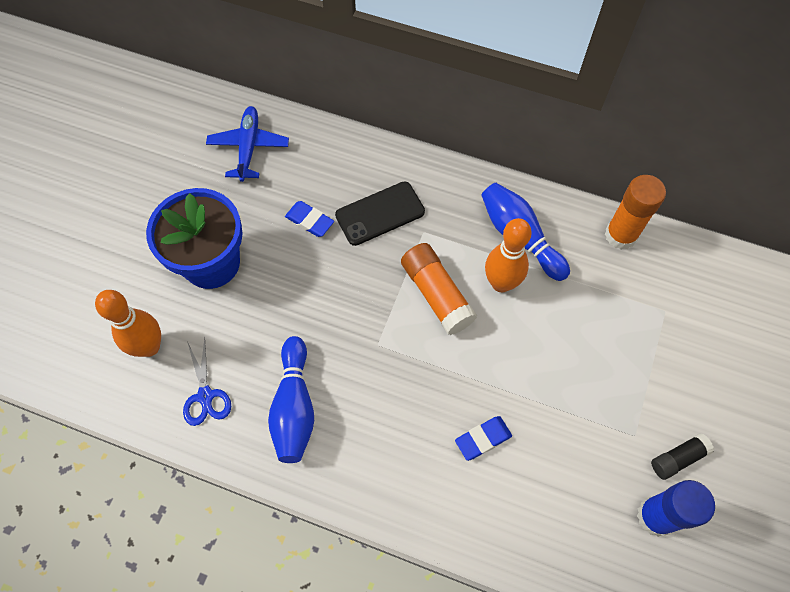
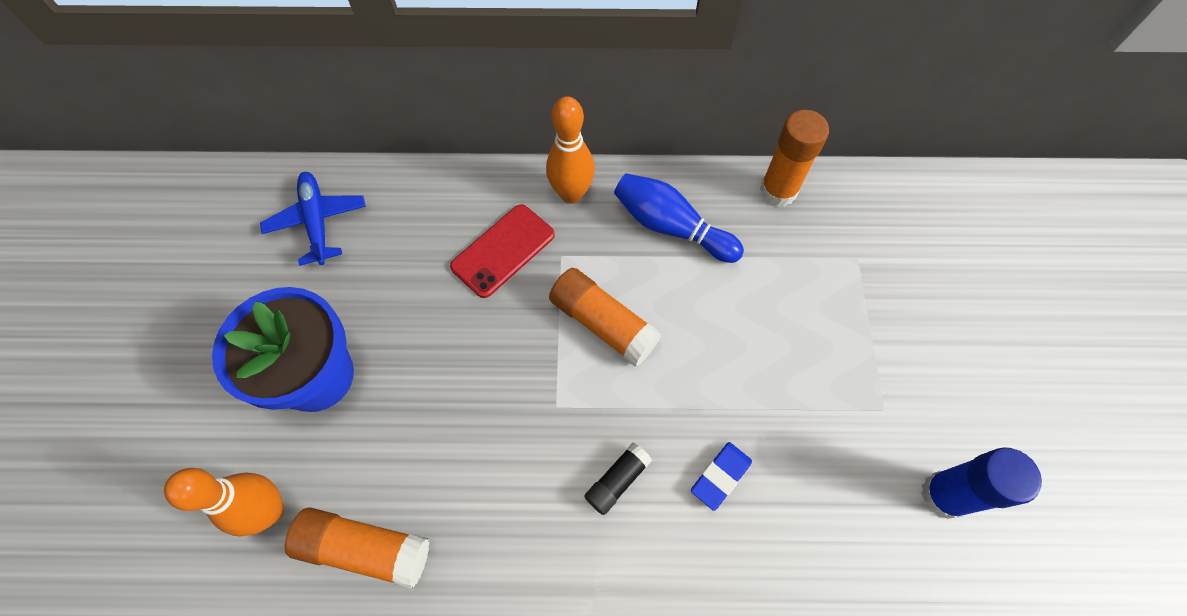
camera: 20 degrees left, 0 degrees up
(205, 396) = (365, 548): blue scissors -> orange glue stick
(294, 407) = (483, 521): blue bowling pin -> none
(309, 221) = (422, 285): blue eraser -> none
(380, 213) = (503, 251): black phone -> red phone
(501, 283) = (671, 286): orange bowling pin -> orange bowling pin (571, 194)
(678, 458) = (939, 419): black glue stick -> black glue stick (617, 480)

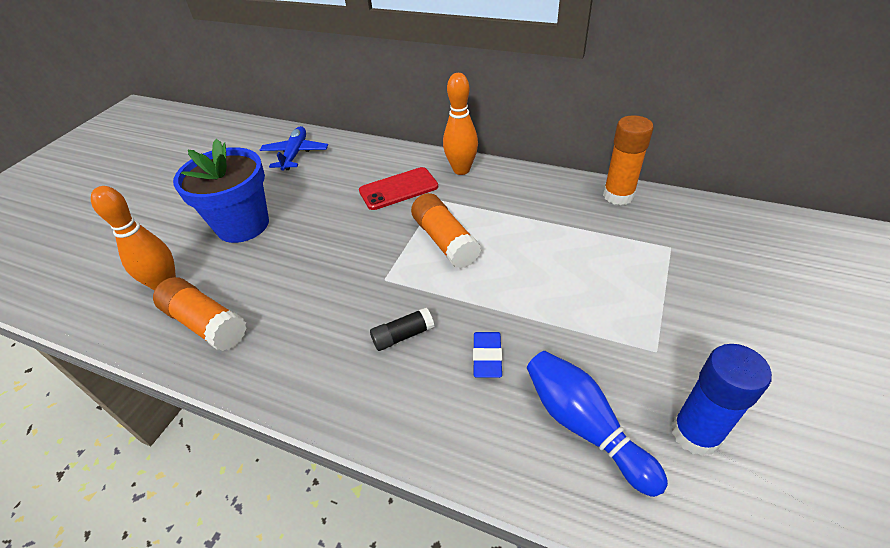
camera: 25 degrees right, 20 degrees down
(671, 227) = (524, 199): blue bowling pin -> blue bowling pin (584, 425)
(720, 476) = (487, 357): blue eraser -> blue eraser turned 60 degrees counterclockwise

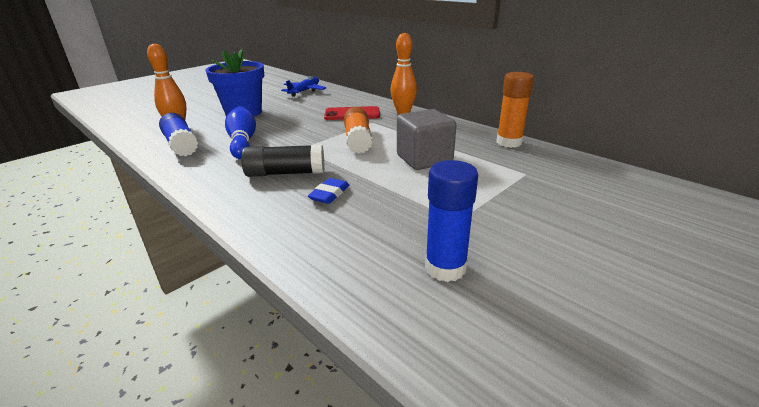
camera: 20 degrees right, 15 degrees down
(206, 323) = (181, 145): orange glue stick -> blue glue stick
(403, 335) = (285, 173): black glue stick -> black glue stick, size x1.70
(548, 255) = (424, 159): none -> grey cube
(584, 425) = (362, 241): blue bowling pin -> blue bowling pin (243, 142)

